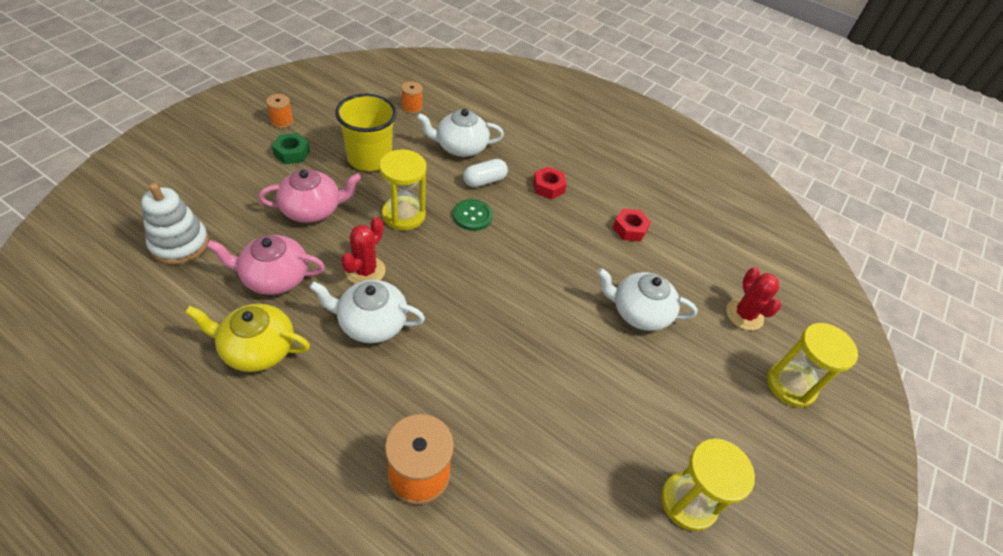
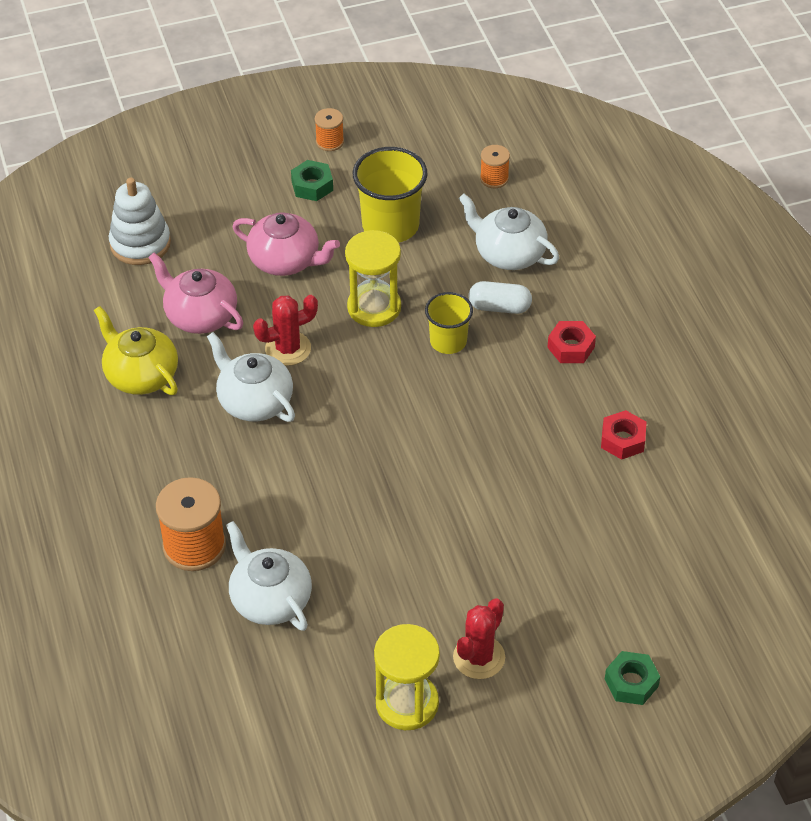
camera: 45 degrees right, 0 degrees up
(472, 216) = (448, 341): green button -> yellow cup
(639, 312) = (536, 528): white teapot -> white teapot (270, 599)
(744, 315) = (660, 594): red cactus -> red cactus (479, 657)
(790, 385) = (631, 683): yellow hourglass -> green nut

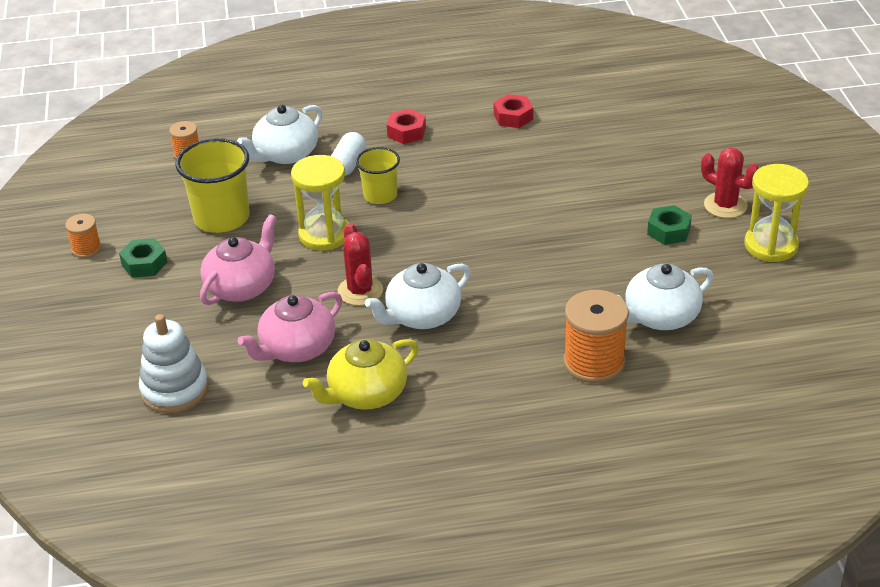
camera: 80 degrees left, 10 degrees down
(631, 683) = (749, 136): green nut -> green nut (668, 231)

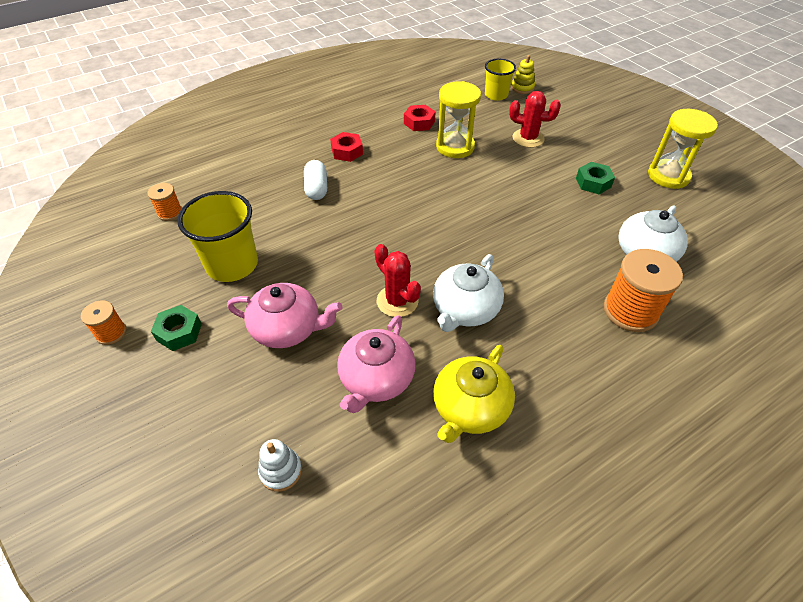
camera: 25 degrees left, 10 degrees up
(175, 390) = (281, 471): white stacking toy -> white stacking toy, size x0.58
(242, 287) = (287, 329): pink teapot -> pink teapot turned 90 degrees clockwise
(285, 154) = (258, 192): white teapot -> none
(324, 235) = (334, 256): yellow hourglass -> yellow hourglass (455, 147)
(380, 195) = (359, 208): yellow cup -> yellow cup (496, 95)
(677, 101) = (522, 88): none -> yellow stacking toy
(725, 205) = (614, 154): red cactus -> red cactus (528, 138)

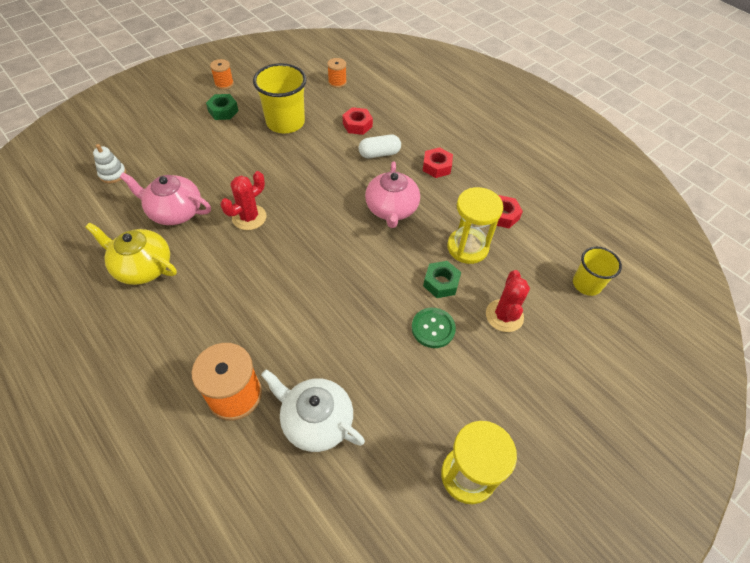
camera: 80 degrees right, 5 degrees up
(261, 201) = (357, 125): none -> red nut
(287, 329) = (223, 160): pink teapot -> pink teapot (391, 209)
(465, 310) = (239, 262): white teapot -> none
(522, 88) = (616, 313): yellow stacking toy -> none
(543, 177) = (433, 328): none -> green button
(593, 182) = (434, 380): green nut -> green nut (441, 283)

